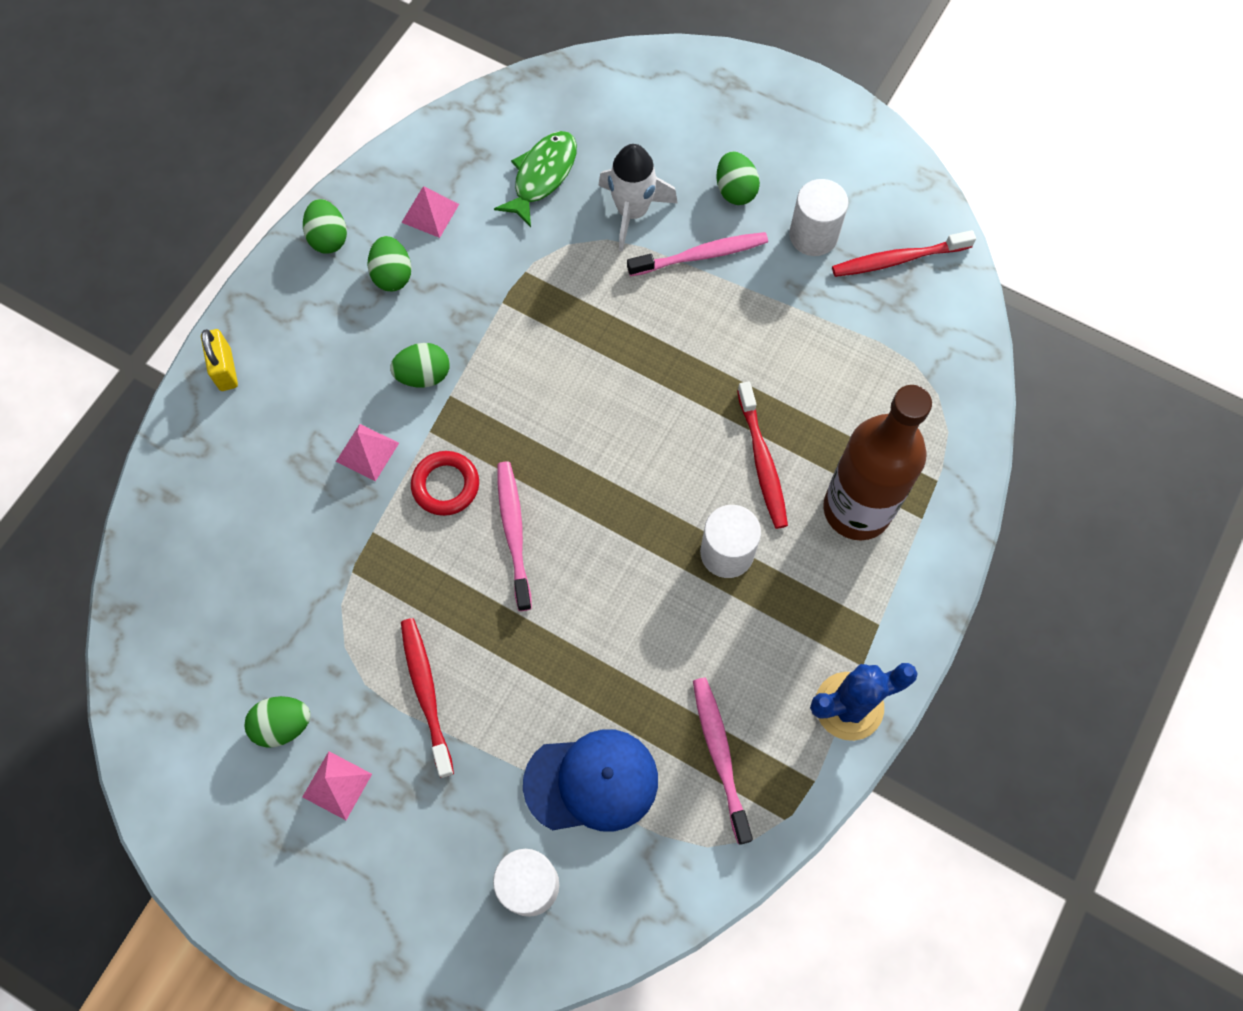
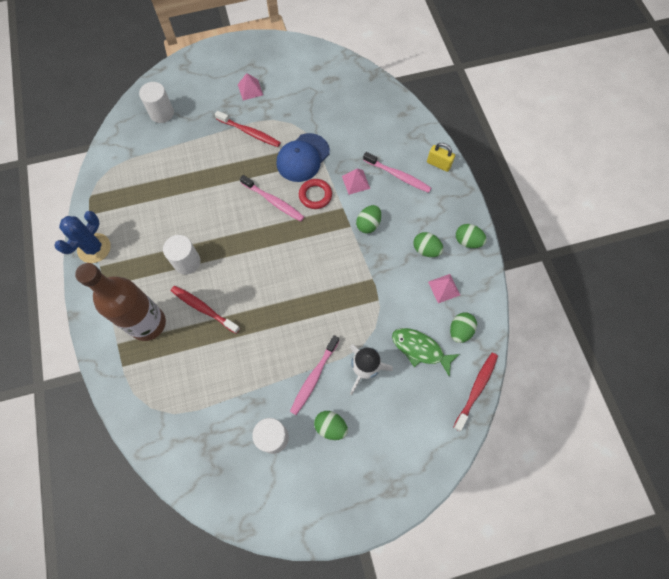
camera: 135 degrees right, 0 degrees up
(283, 725) = (285, 89): green egg -> green egg (460, 331)
(542, 176) = (420, 349): green fish -> green fish turned 135 degrees clockwise
(591, 782) = (168, 153): blue cap -> blue cap (303, 158)
(720, 755) = (130, 195): pink toothbrush -> pink toothbrush (398, 176)
(897, 259) = (222, 463): red toothbrush -> red toothbrush (476, 389)

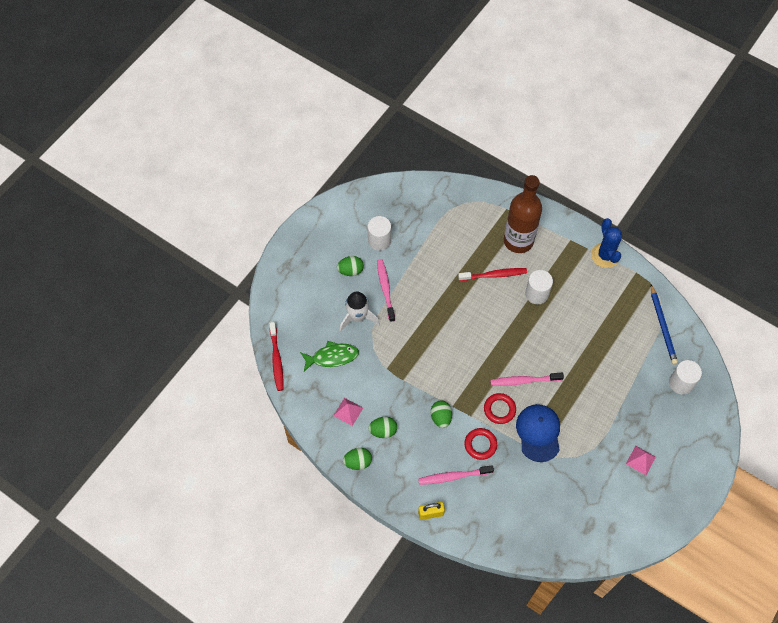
camera: 140 degrees right, 5 degrees down
(123, 159) = (663, 326): none -> blue pencil
(250, 132) = (599, 421): red toothbrush -> none
(355, 182) = (480, 444): pink pyramid -> red ring
(460, 331) = (314, 389): green egg -> none

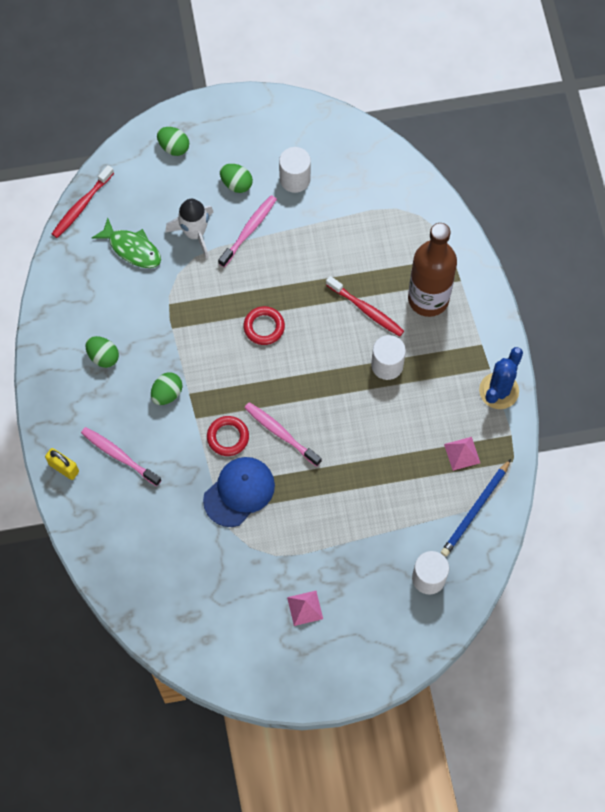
camera: 45 degrees right, 5 degrees up
(348, 411) = (92, 310): pink pyramid -> pink pyramid (462, 453)
(358, 462) = (51, 363): green egg -> green egg (174, 147)
(480, 444) = (174, 451): red ring -> red ring (264, 327)

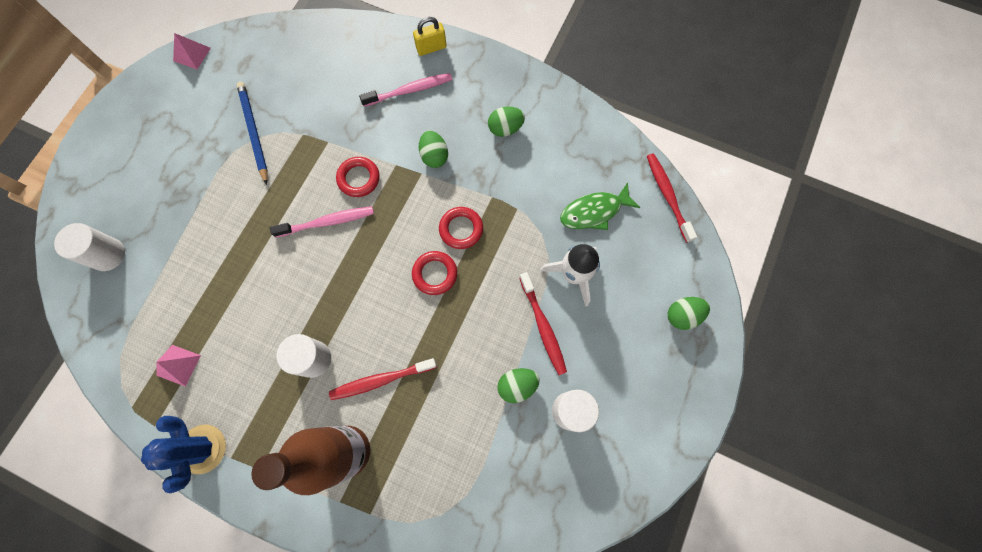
camera: 125 degrees right, 5 degrees up
(215, 332) = (461, 229): none -> red ring
(236, 184) = (602, 348): green egg -> green egg (517, 385)
(239, 492) = (306, 157): blue cap -> none
(249, 230) = (543, 326): pink toothbrush -> red toothbrush
(305, 608) = (175, 145): pink pyramid -> pink pyramid (192, 54)
(475, 510) = (122, 338): blue pencil -> blue pencil (254, 132)

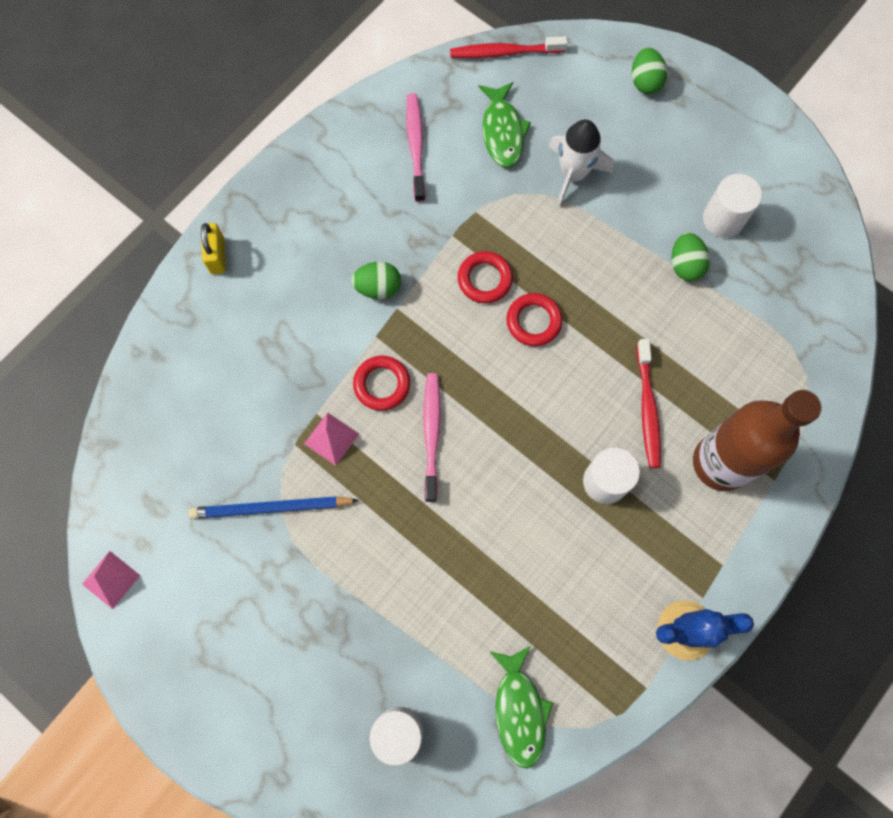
camera: 75 degrees left, 0 degrees up
(129, 333) = (519, 710): none -> green fish
(178, 365) = (576, 649): pink pyramid -> pink pyramid (331, 438)
(409, 90) = (273, 296): pink toothbrush -> pink toothbrush (415, 146)
(505, 129) = (365, 197): green egg -> none
(543, 326) = (625, 221): red toothbrush -> none

